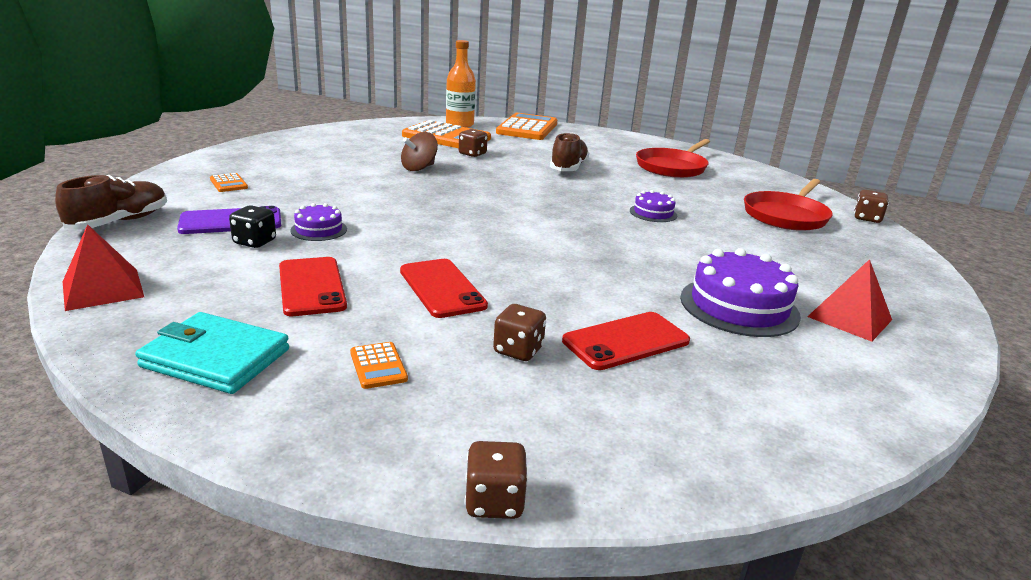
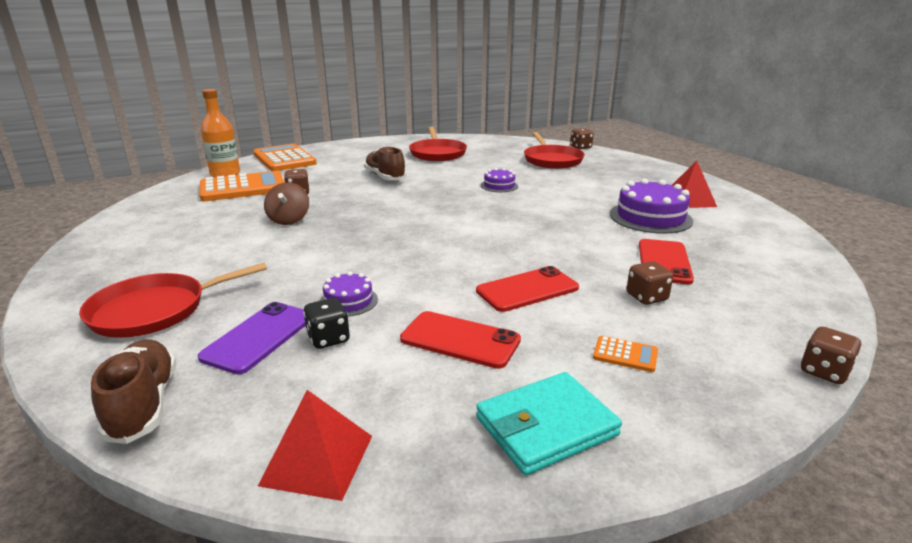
camera: 45 degrees left, 0 degrees up
(228, 183) = (155, 310): orange calculator -> red pan
(442, 288) = (527, 289): red phone -> red phone turned 45 degrees counterclockwise

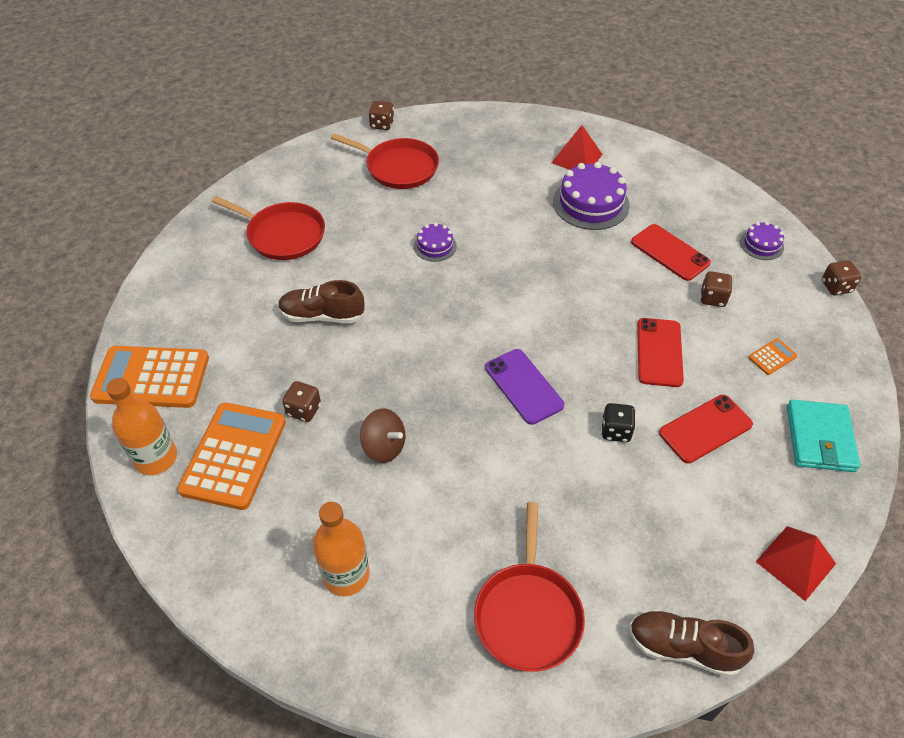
camera: 55 degrees left, 25 degrees up
(162, 239) = (346, 575): none -> orange bottle
(259, 337) = (626, 548): purple phone -> purple phone (523, 386)
(328, 339) = (657, 505): black dice -> black dice (615, 431)
(348, 301) = (604, 468): purple cake -> purple cake (761, 244)

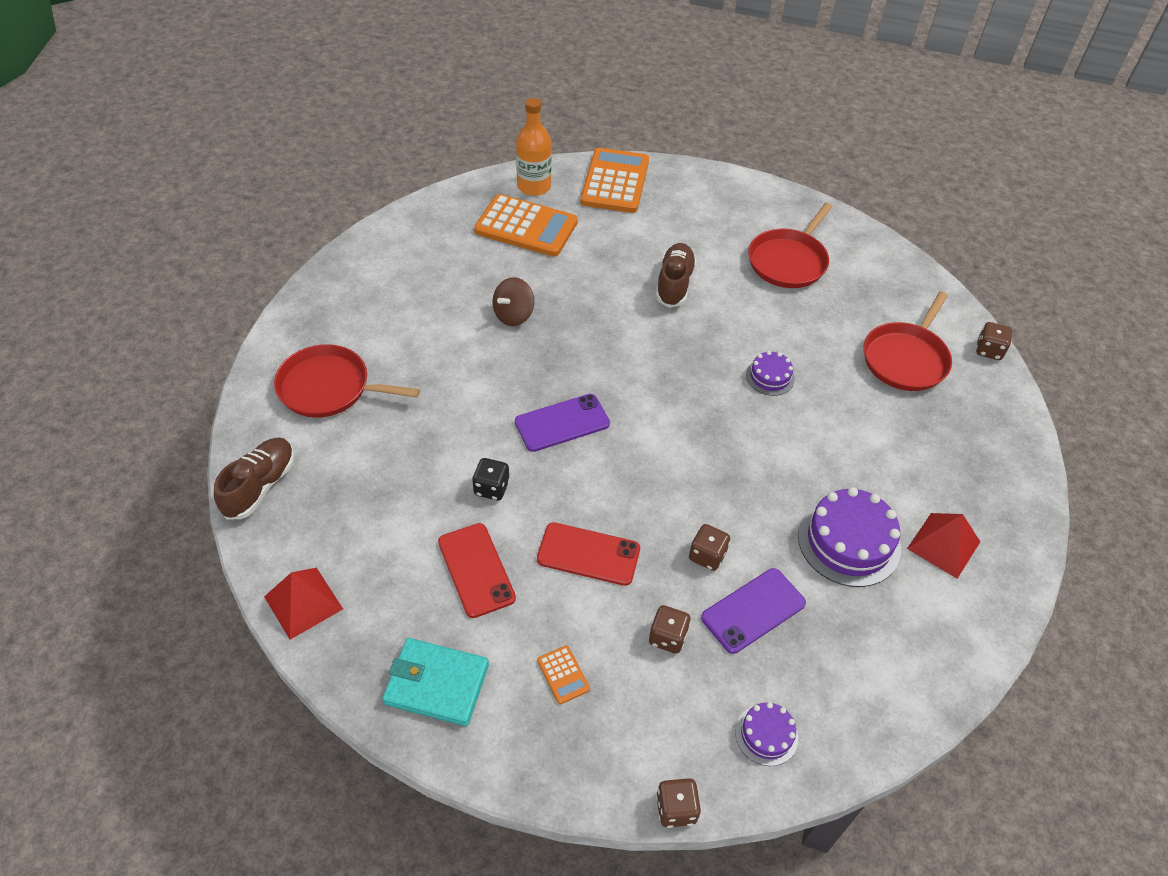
camera: 95 degrees right, 0 degrees up
(304, 410) = (564, 267): brown dice -> brown dice (707, 556)
(346, 575) = (400, 284): orange bottle -> none
(670, 252) = (753, 610): red phone -> purple phone

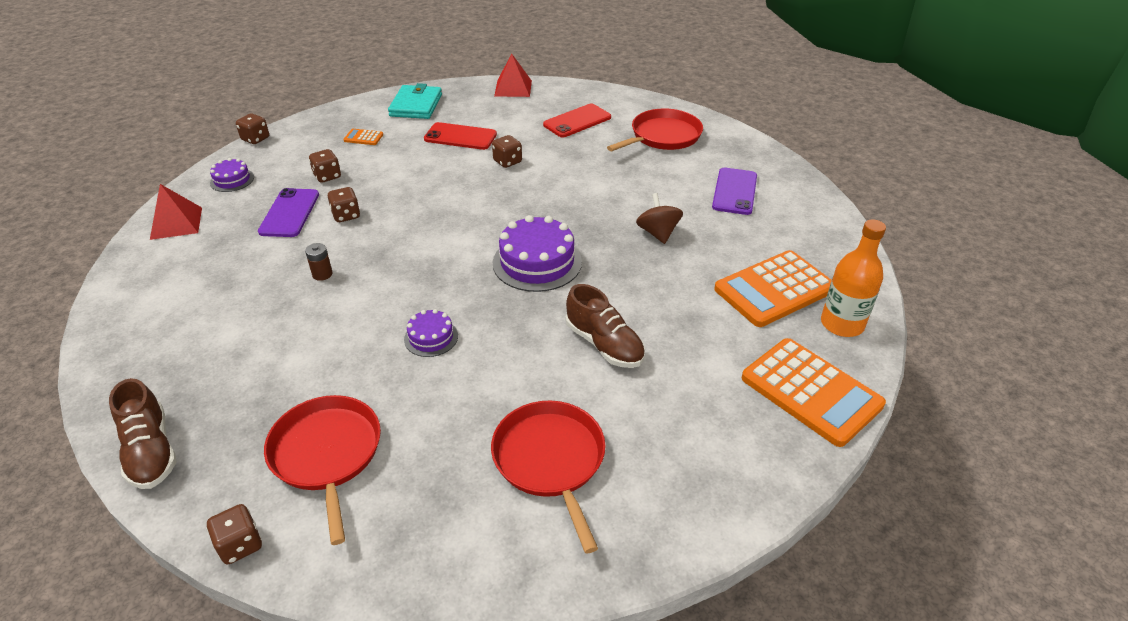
camera: 130 degrees right, 10 degrees down
(260, 486) = (606, 96): brown shoe -> brown shoe (151, 451)
(437, 684) = (416, 105): turquoise wallet -> turquoise wallet turned 45 degrees counterclockwise
(491, 488) = (507, 162): black dice -> brown dice
(562, 423) = (523, 208): purple phone -> purple phone (734, 191)
(588, 554) = (414, 174): red phone -> red phone (577, 121)
(791, 501) = (322, 274): none -> brown battery
(848, 541) = (257, 281): purple cake -> purple cake (537, 262)
(943, 545) = (179, 327): red pyramid -> red pyramid (176, 223)

